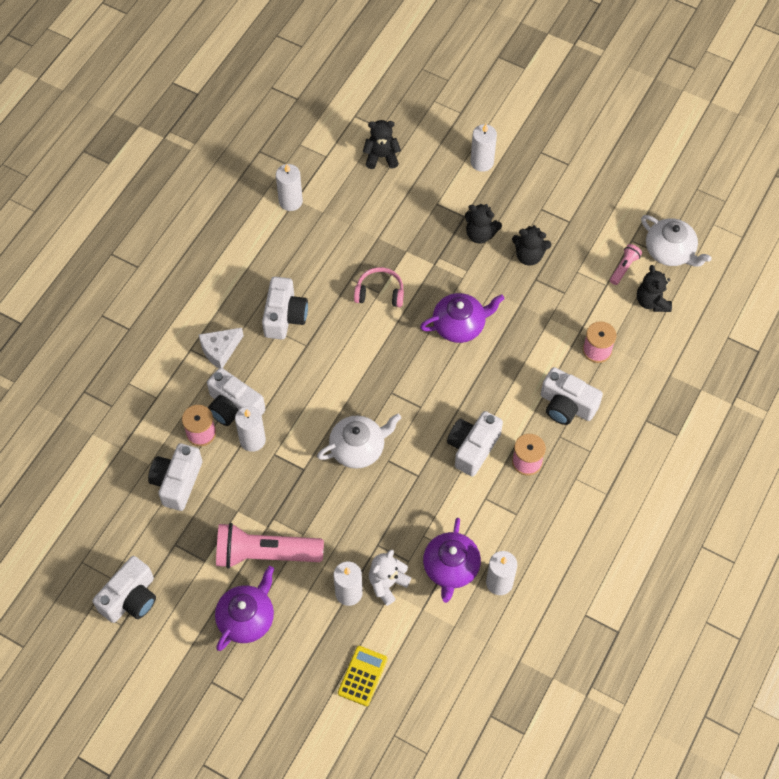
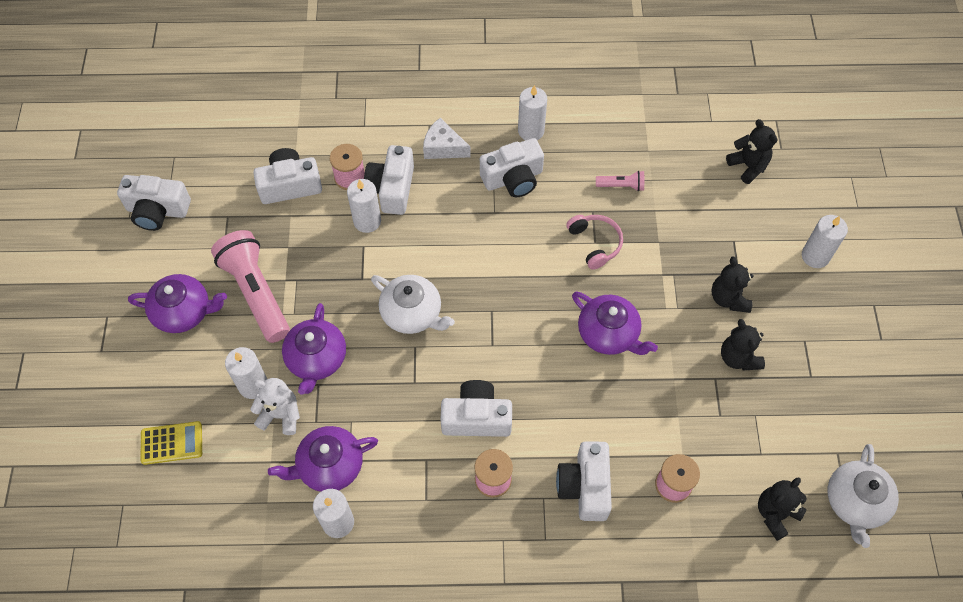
camera: 60 degrees right, 0 degrees up
(290, 201) = (639, 119): white candle -> white candle (531, 131)
(354, 536) = (316, 359): none -> purple teapot
(624, 267) = (796, 462): pink flashlight -> pink flashlight (621, 185)

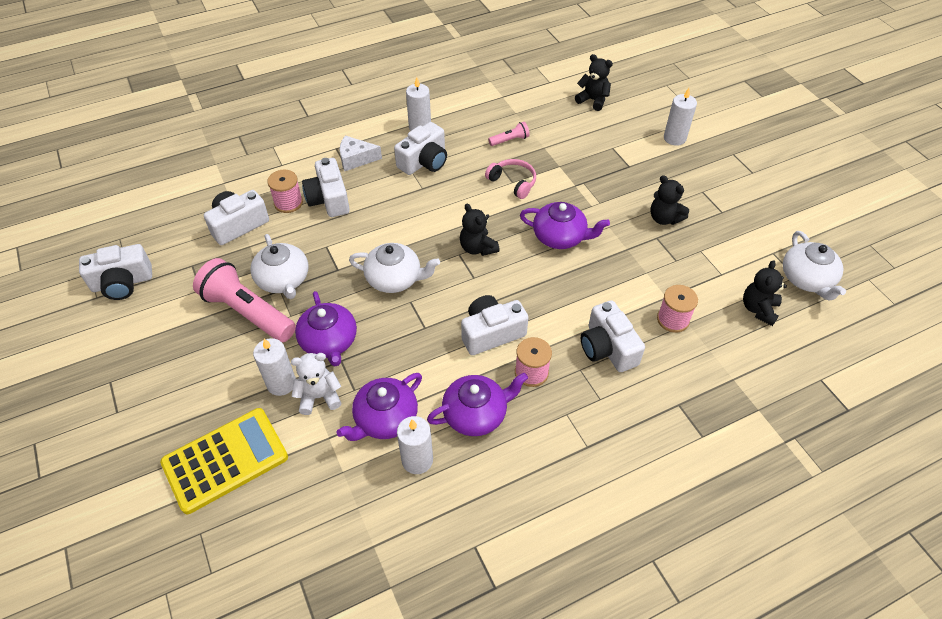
camera: 25 degrees left, 10 degrees down
(172, 443) = (225, 460): yellow calculator -> yellow calculator, size x1.81
(183, 312) = (185, 351): purple teapot -> purple teapot (476, 414)
(305, 269) = (283, 280): none -> white teapot
(367, 221) = (320, 228): white candle -> none
(728, 298) = (632, 184): black teddy bear -> black teddy bear (477, 248)

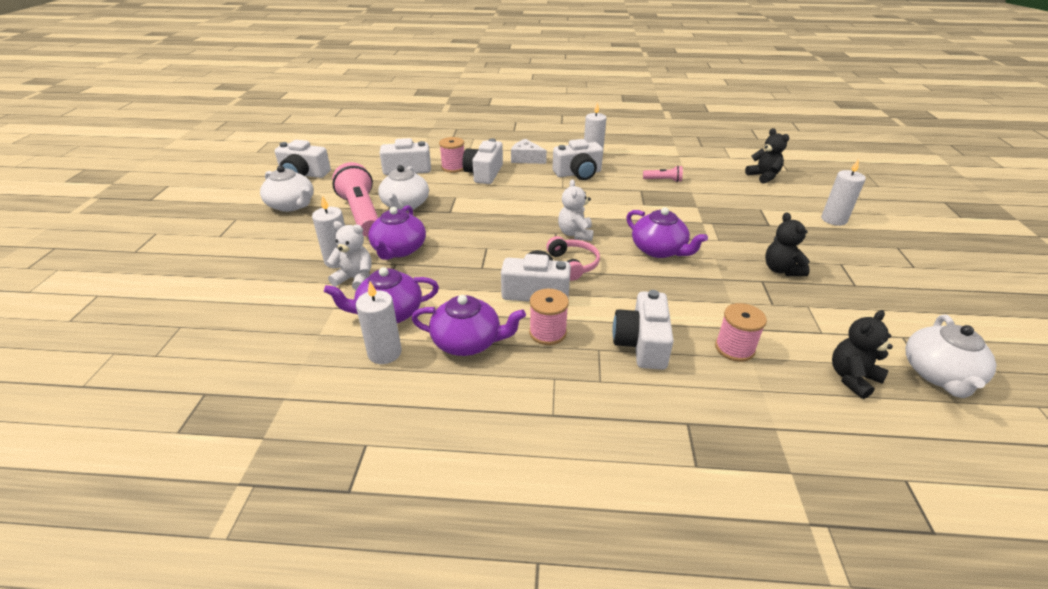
camera: 30 degrees right, 15 degrees down
(225, 460) = (249, 290): yellow calculator -> none
(394, 279) = (487, 230): white teapot -> white teapot (291, 205)
(477, 248) = (575, 234): black teddy bear -> white teddy bear
(513, 182) = (644, 204): pink headphones -> pink headphones (573, 264)

